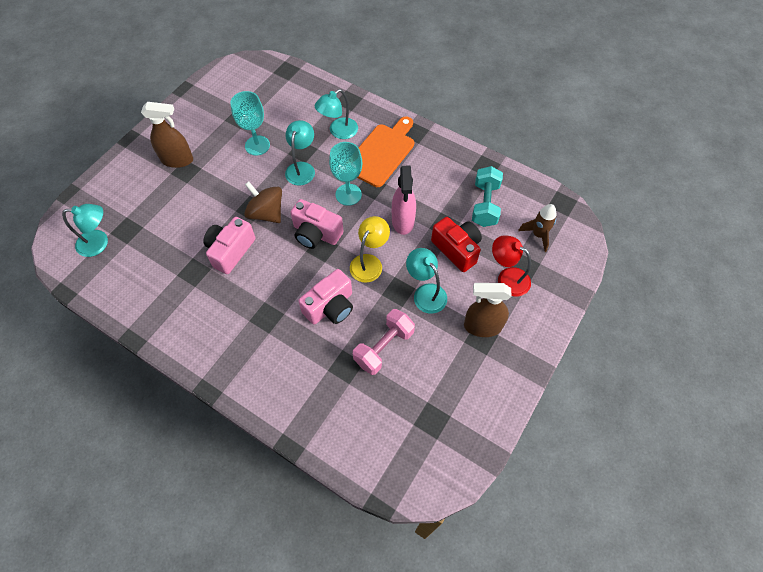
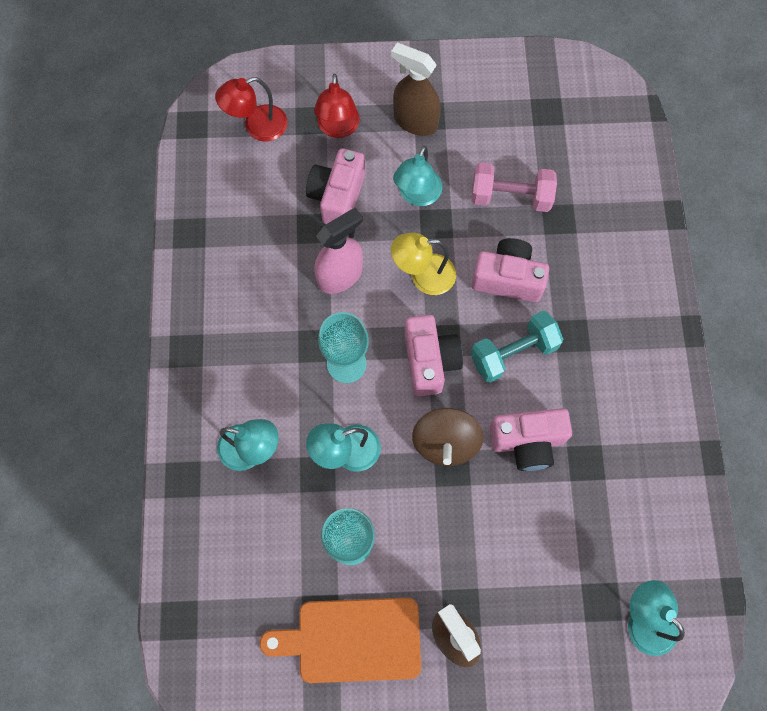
camera: 125 degrees left, 10 degrees up
(381, 153) = (251, 368): orange cutting board -> orange cutting board (352, 640)
(457, 249) = (337, 196): red camera -> pink camera
(482, 326) = (415, 121): brown spray bottle -> brown spray bottle turned 150 degrees clockwise
(485, 205) = (251, 202): turquoise dumbbell -> turquoise dumbbell (513, 353)
(538, 235) = (257, 127): brown rocket -> red lamp

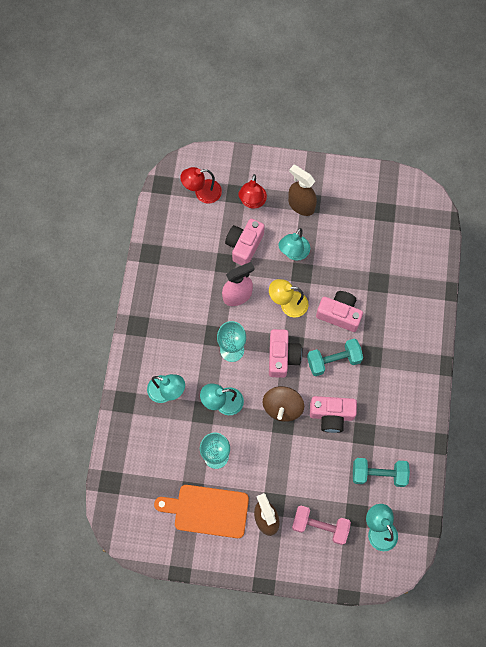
camera: 10 degrees right, 0 degrees up
(510, 197) = (351, 263): pink dumbbell -> pink dumbbell (320, 526)
(623, 525) = (378, 474): none -> turquoise dumbbell

